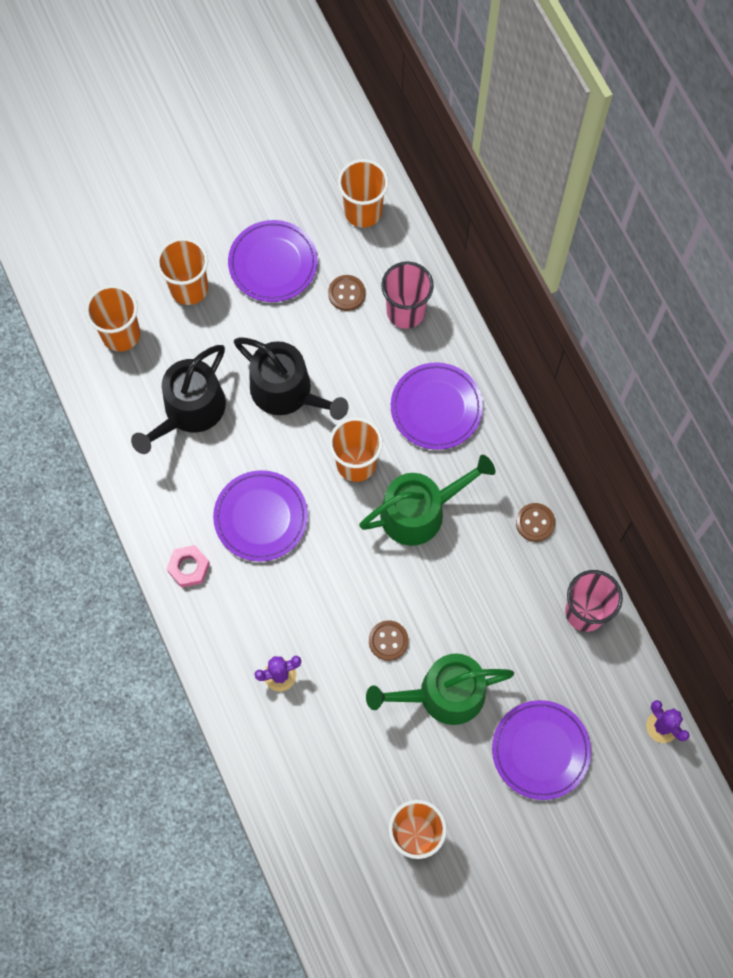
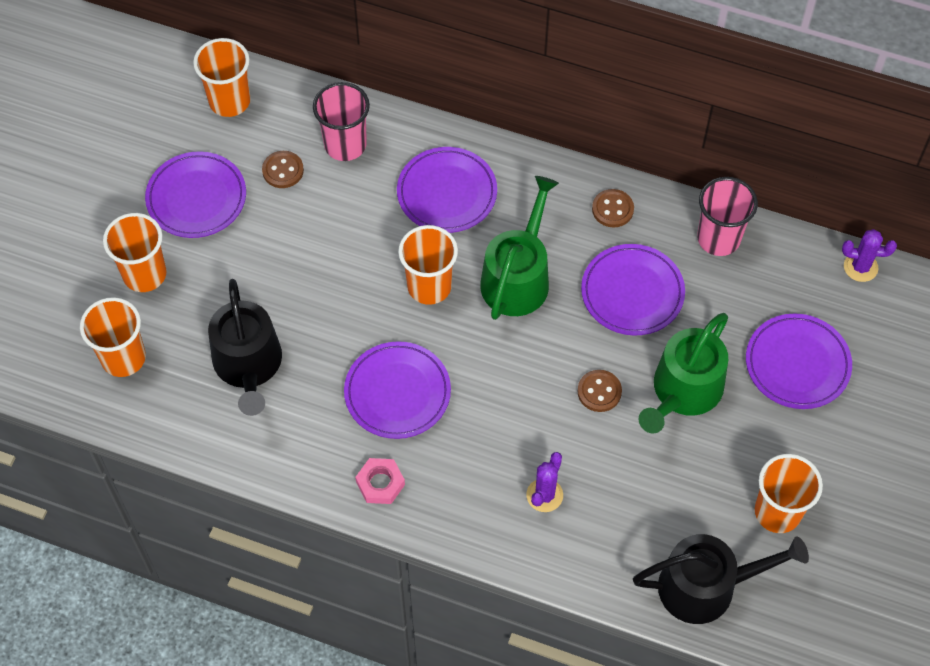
camera: 45 degrees left, 10 degrees down
(287, 392) = (315, 282): black watering can -> black watering can (706, 586)
(484, 594) = (632, 292): none -> purple plate

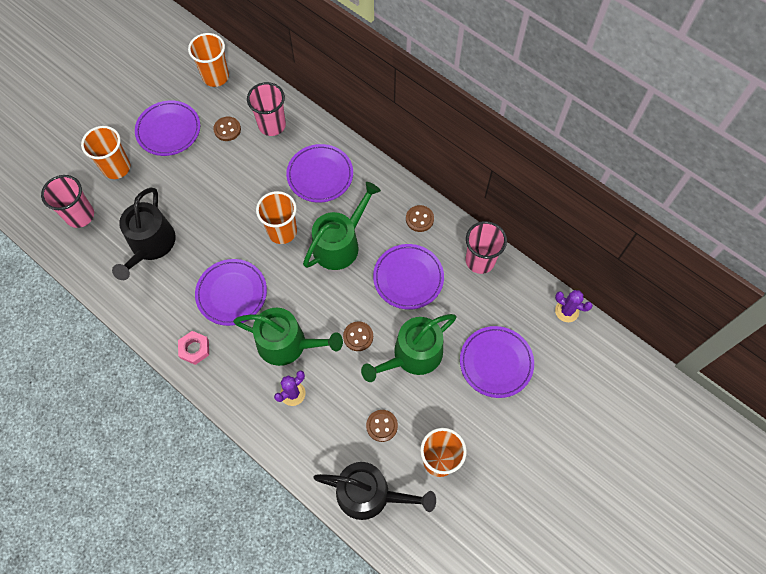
camera: 20 degrees right, 5 degrees up
(123, 358) = (80, 215): orange cup -> pink cup
(507, 433) = (287, 344): none -> green watering can
(683, 495) = (382, 426): none -> brown button

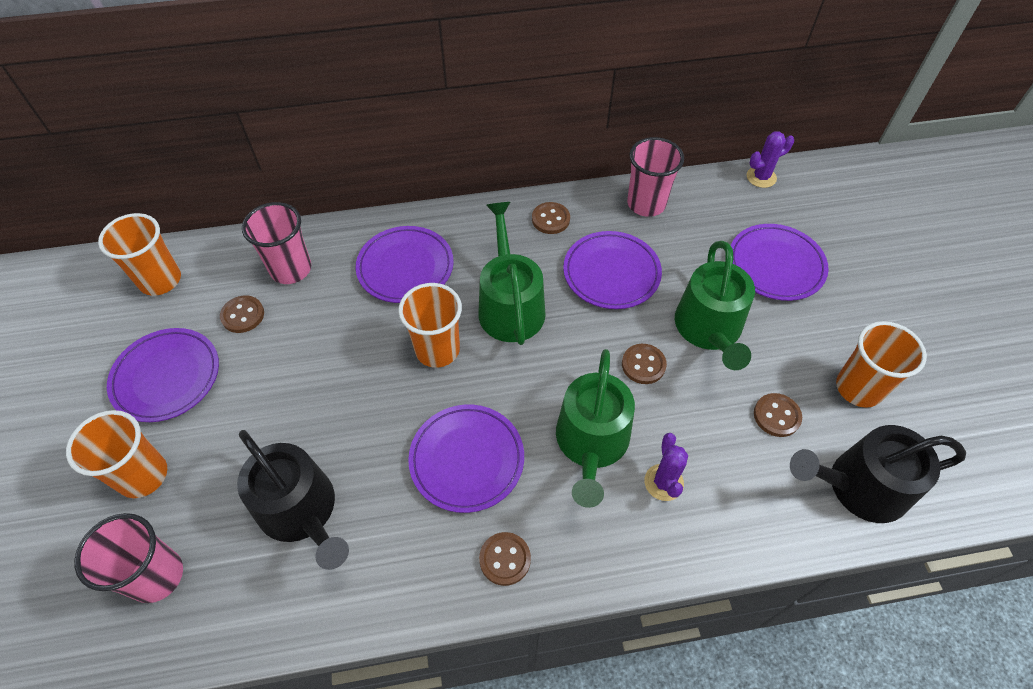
camera: 50 degrees left, 10 degrees down
(194, 349) = (505, 559): pink nut -> brown button
(287, 344) = (591, 443): green watering can -> green watering can turned 135 degrees clockwise
(370, 494) = (859, 486): black watering can -> black watering can turned 150 degrees counterclockwise

